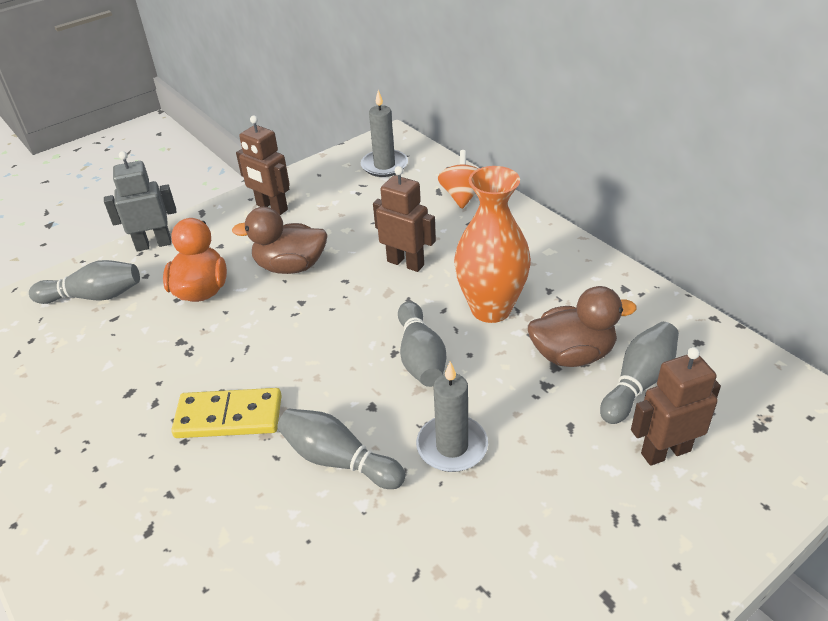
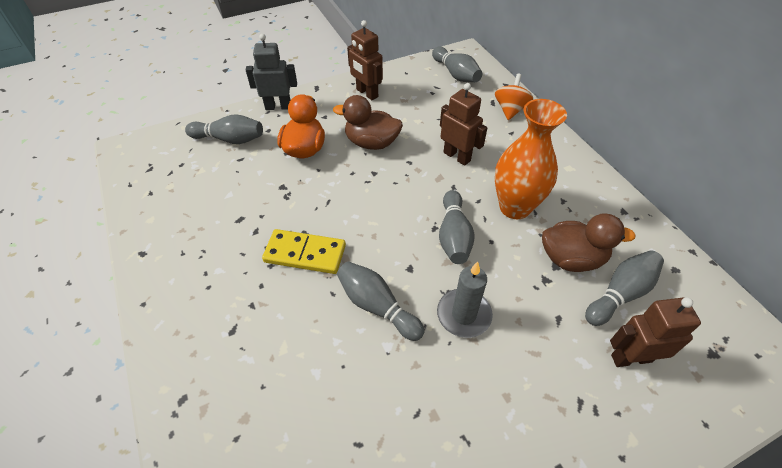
camera: 10 degrees right, 10 degrees up
(384, 165) = (456, 74): grey candle -> grey bowling pin

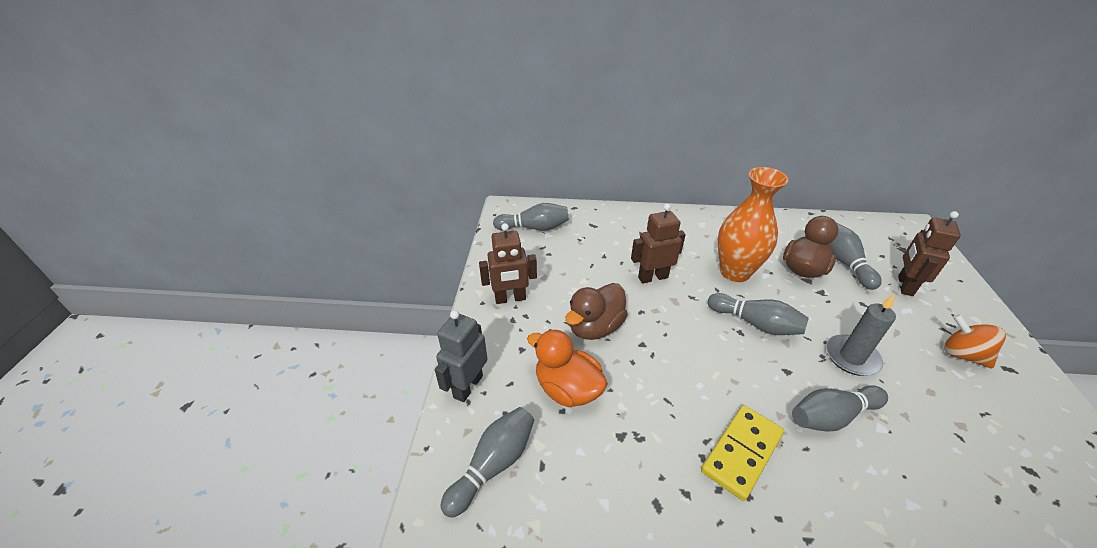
camera: 60 degrees left, 10 degrees down
(510, 110) = (611, 220): orange spinning top -> orange spinning top (962, 355)

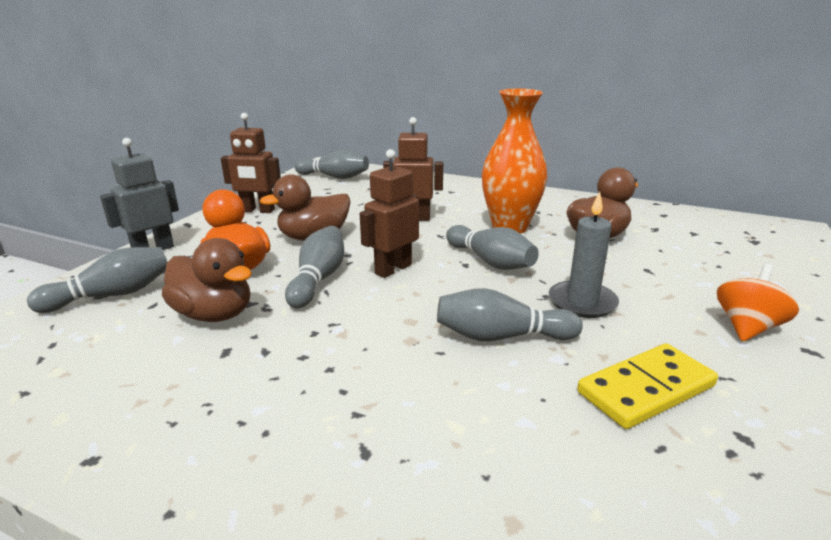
camera: 20 degrees right, 15 degrees down
(606, 461) = (214, 314): none -> brown duck
(742, 453) = (360, 339): yellow domino -> yellow domino (646, 389)
(844, 262) = (658, 239): grey bowling pin -> grey bowling pin (318, 279)
(904, 285) = (723, 266): brown robot -> brown robot (393, 269)
(962, 355) = (747, 327): orange spinning top -> orange spinning top turned 60 degrees clockwise

